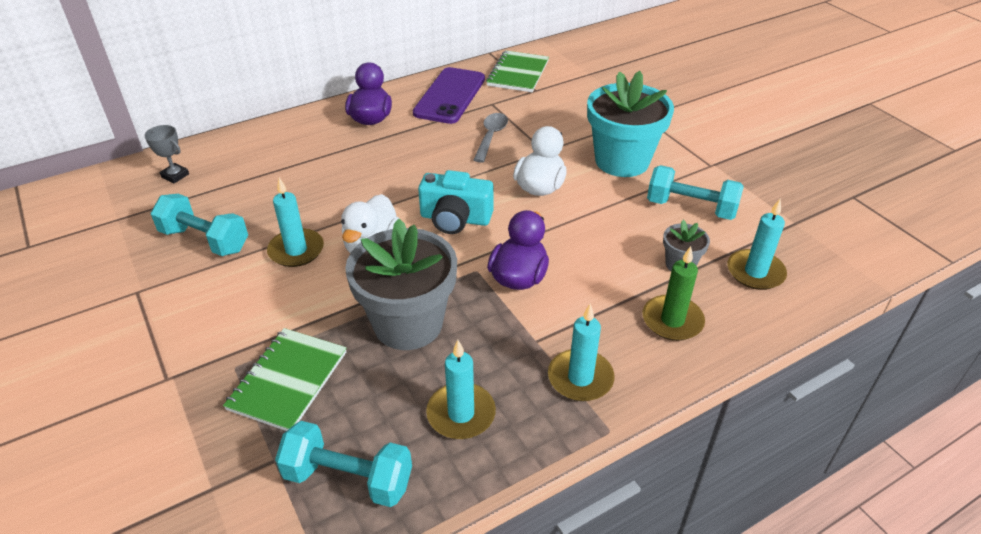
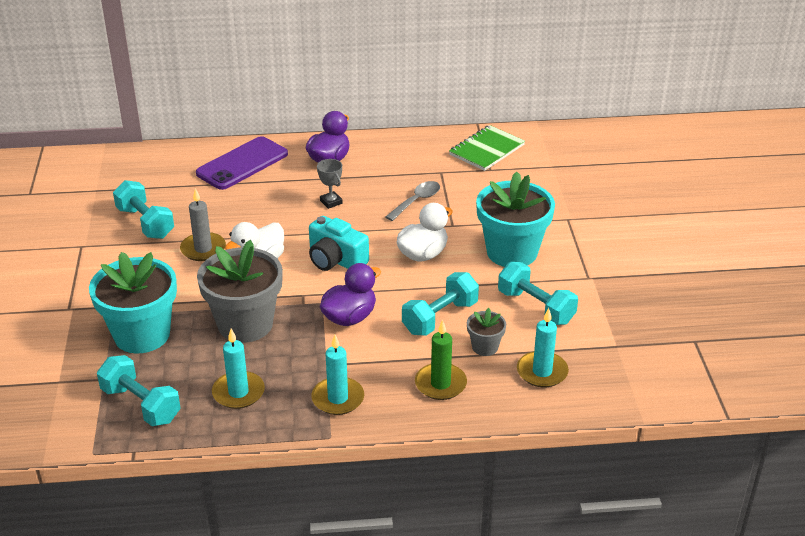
camera: 25 degrees right, 5 degrees down
(175, 175) = (153, 168): grey trophy -> grey trophy (331, 202)
(288, 380) = (142, 335): green notebook -> turquoise flower pot
(296, 250) = (203, 249): turquoise candle -> grey candle
(450, 96) = (410, 156): purple phone -> purple phone (242, 164)
(611, 247) = (440, 317): none -> turquoise dumbbell

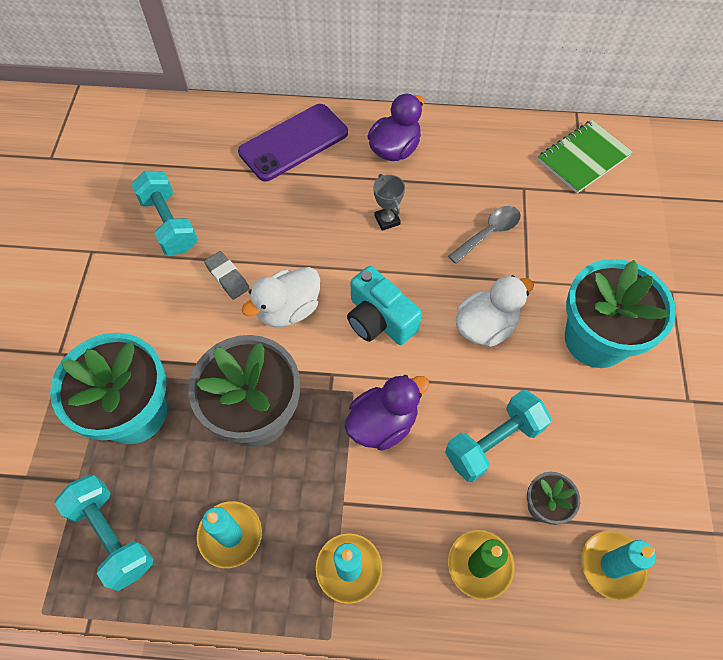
camera: 10 degrees right, 25 degrees up
(203, 249) = (227, 277): grey candle -> grey eraser
(536, 307) = (616, 443): turquoise dumbbell -> none

